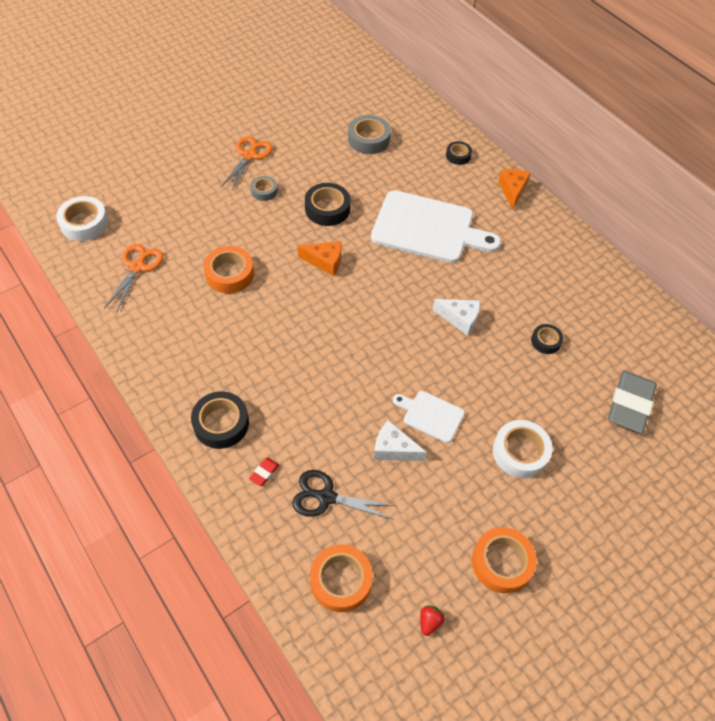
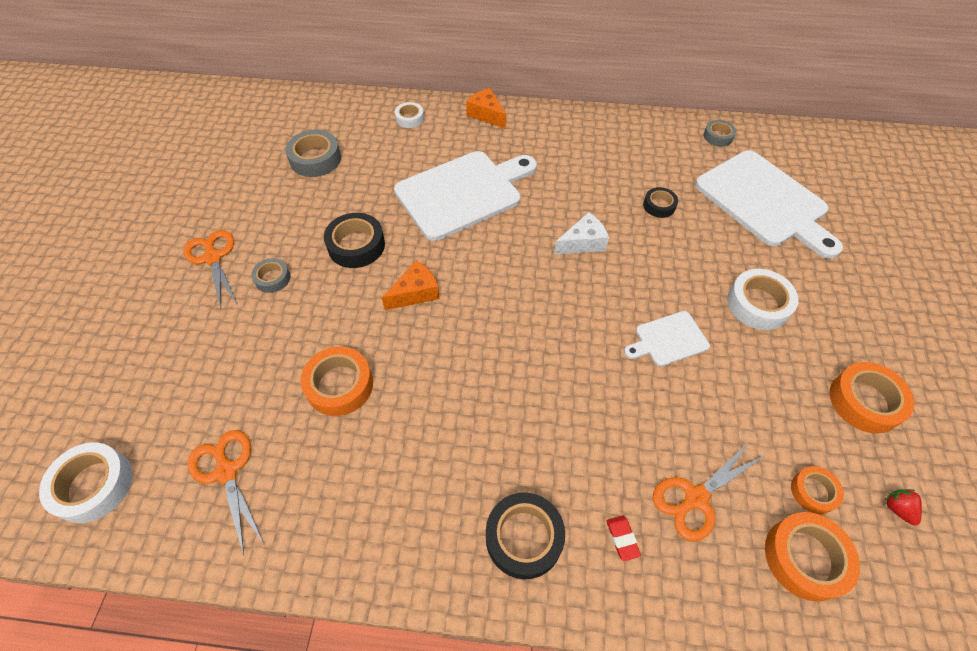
camera: 45 degrees left, 0 degrees up
(326, 497) = (696, 498): black scissors -> orange scissors
(393, 449) = (682, 397): white cheese -> none
(394, 563) = (813, 492): none -> orange tape
(458, 156) = (410, 118): black tape -> white tape
(629, 404) = (764, 202): grey eraser -> white cutting board
(666, 336) = (718, 136): none -> grey tape

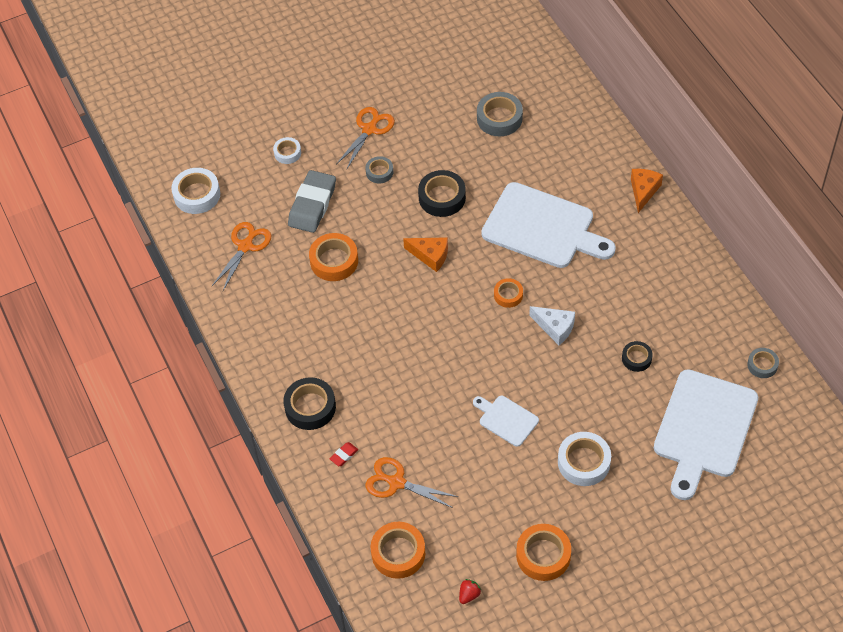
camera: 60 degrees right, 0 degrees up
(246, 363) = (312, 205): none -> grey eraser
(410, 118) = (593, 145): white tape -> white tape (287, 153)
(813, 492) = (447, 544): orange tape -> orange tape (508, 295)

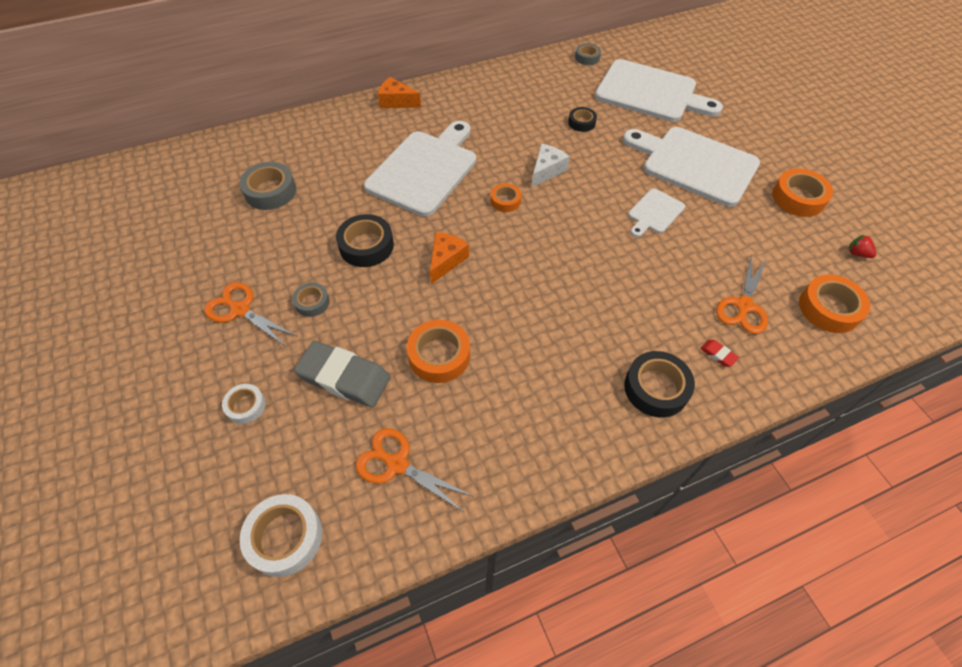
camera: 90 degrees left, 0 degrees up
(583, 462) = (694, 164): white tape -> white cutting board

